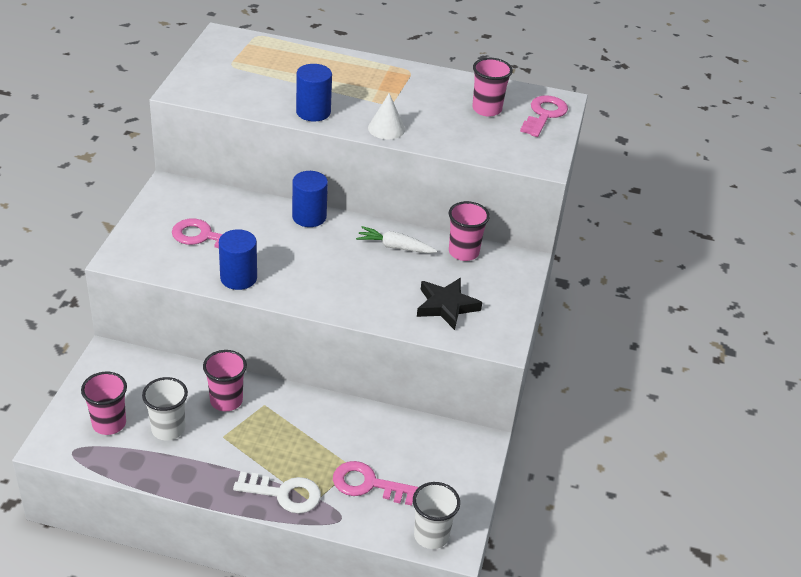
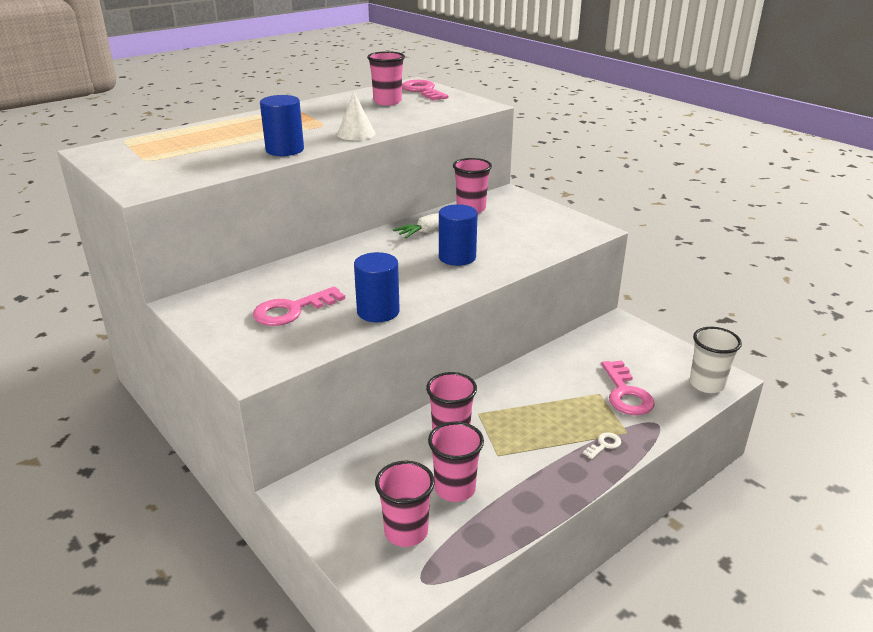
camera: 50 degrees left, 10 degrees down
(168, 429) = (455, 489): white cup -> pink cup
(284, 494) = (604, 445): white key -> white key, size x0.48
(309, 217) = (339, 252): blue cylinder -> blue cylinder (457, 257)
(368, 484) = (626, 393): pink key -> pink key turned 60 degrees counterclockwise
(446, 306) = (527, 235): black star -> none

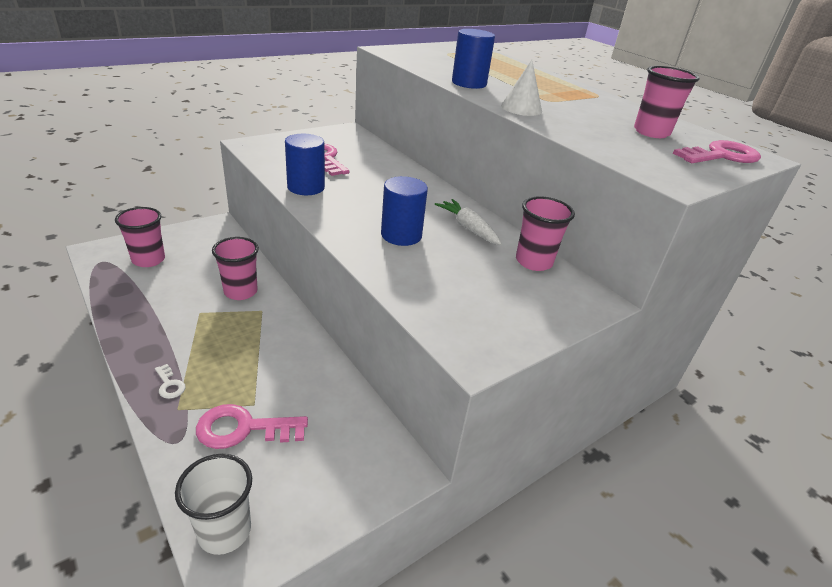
camera: 90 degrees right, 5 degrees up
(455, 489) = (175, 285): pink cup -> none

